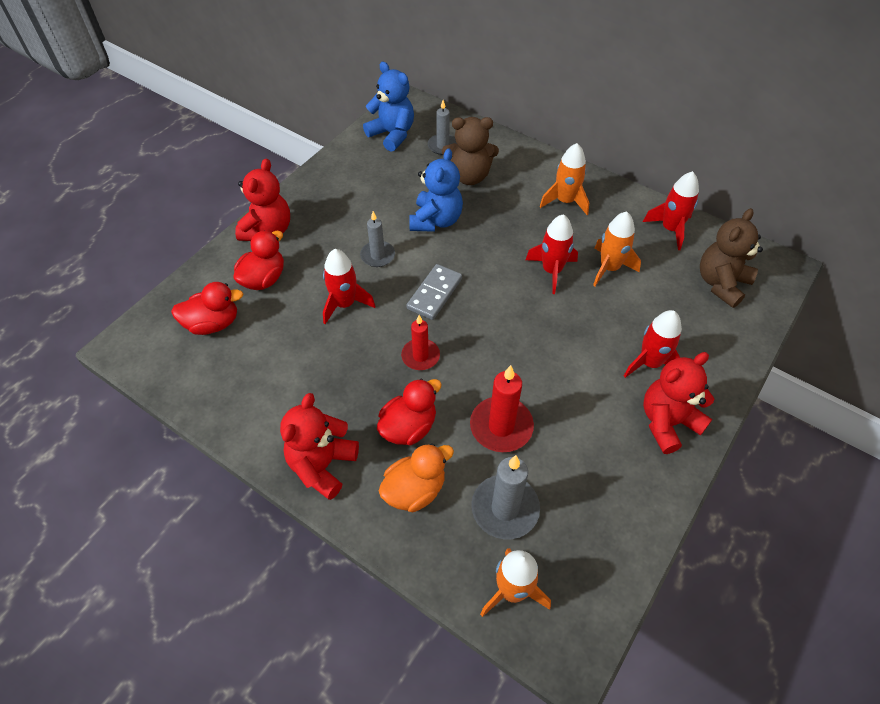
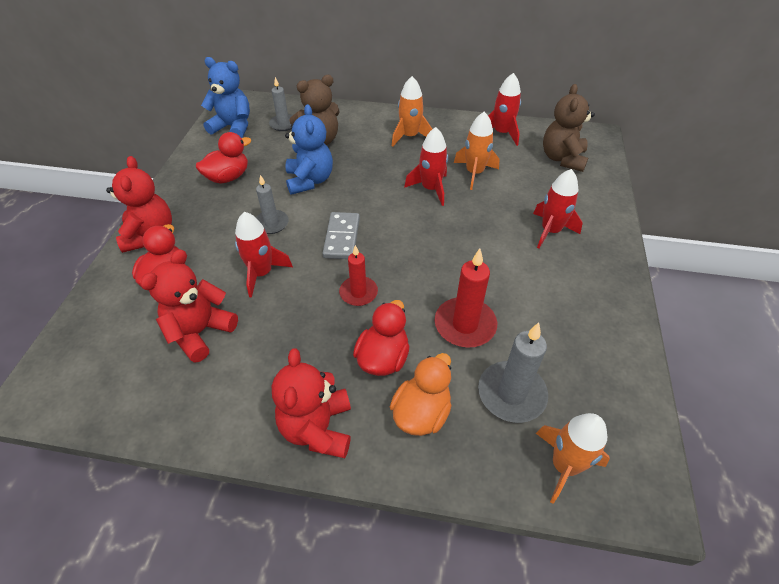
camera: 25 degrees left, 5 degrees down
(213, 323) = (130, 337): red duck -> red duck (228, 177)
(667, 422) = (593, 270): red teddy bear -> red teddy bear (200, 332)

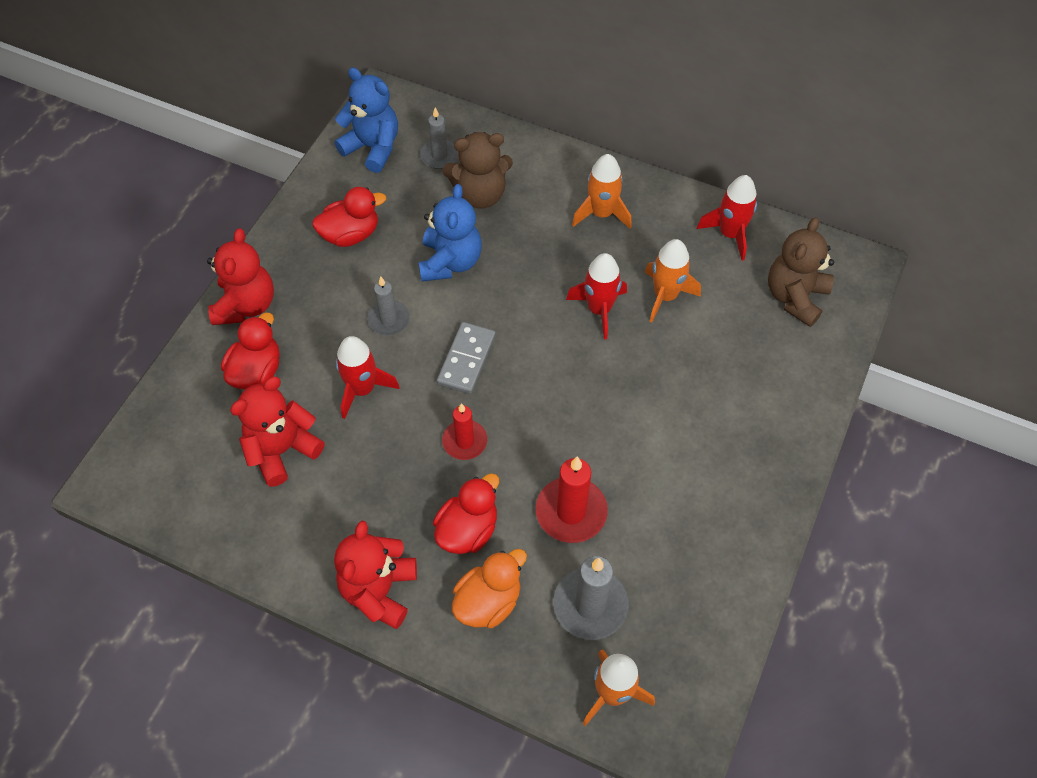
camera: 15 degrees right, 10 degrees up
(550, 231) = (726, 409): red rocket -> none

